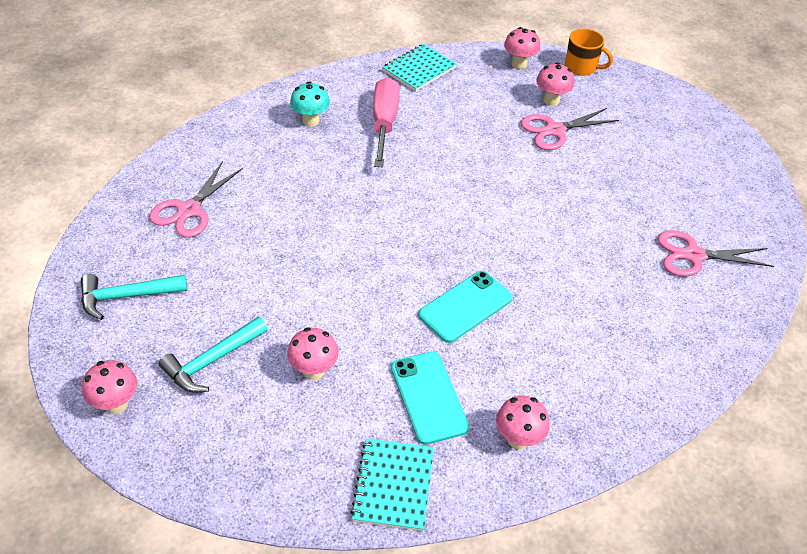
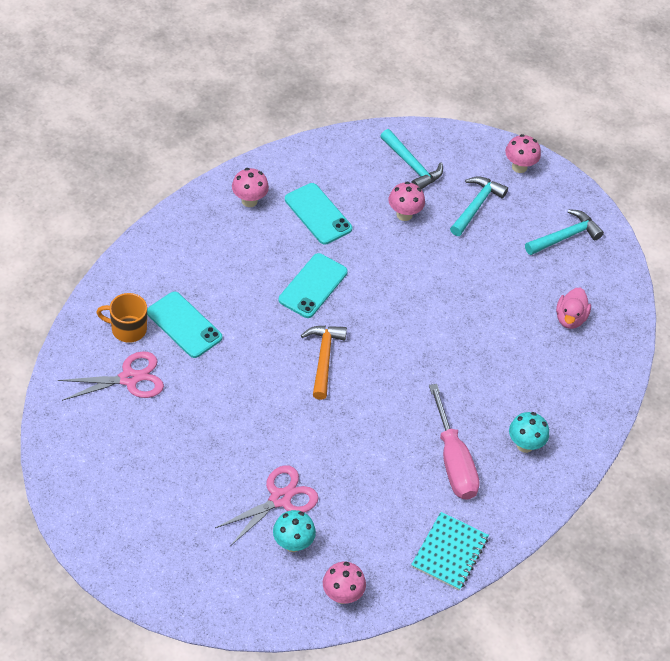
camera: 160 degrees right, 5 degrees up
(189, 210) = (570, 318): pink scissors -> pink duck
(267, 441) = (411, 166): none -> turquoise hammer
(393, 485) = (321, 158): turquoise notebook -> none
(478, 230) = (324, 358): none -> orange hammer
(551, 100) = (293, 544): pink mushroom -> turquoise mushroom
(581, 67) = (268, 612): orange mug -> orange mug (128, 329)
(628, 296) = (184, 325): none -> turquoise phone

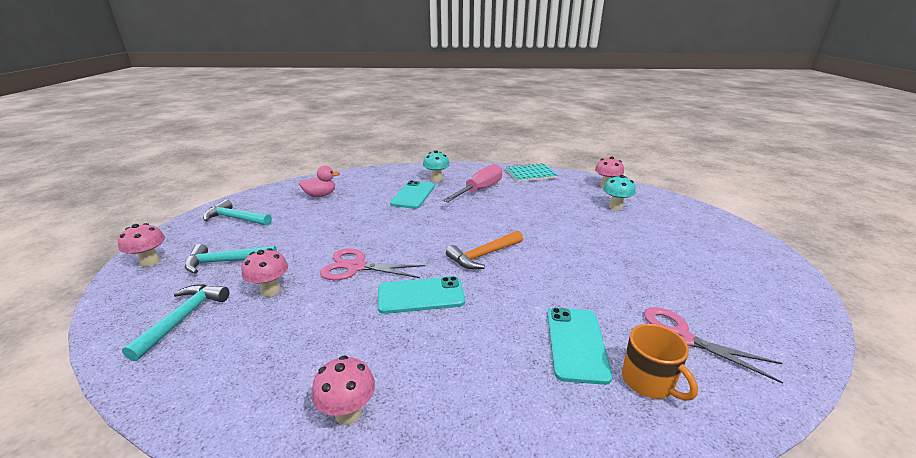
camera: 125 degrees left, 25 degrees down
(280, 499) = (604, 221): pink scissors -> pink scissors (356, 267)
(318, 214) = (319, 342): turquoise phone -> turquoise phone (413, 195)

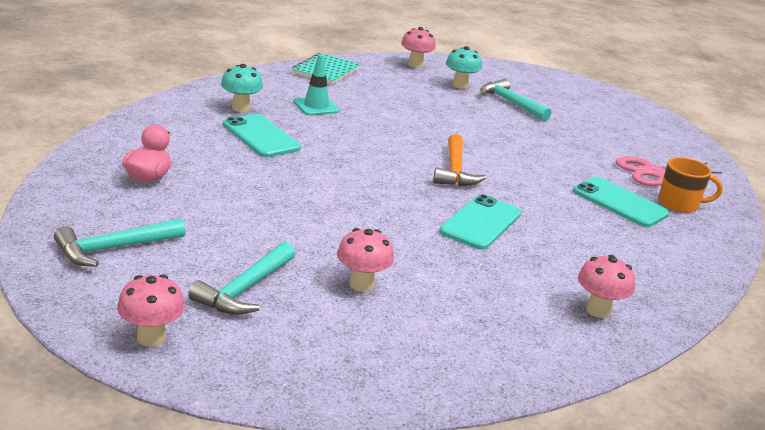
camera: 55 degrees left, 0 degrees up
(183, 318) = (347, 346): turquoise hammer -> turquoise hammer (511, 103)
(356, 267) = (382, 228): pink scissors -> none
(479, 190) = (316, 106): pink screwdriver -> turquoise traffic cone

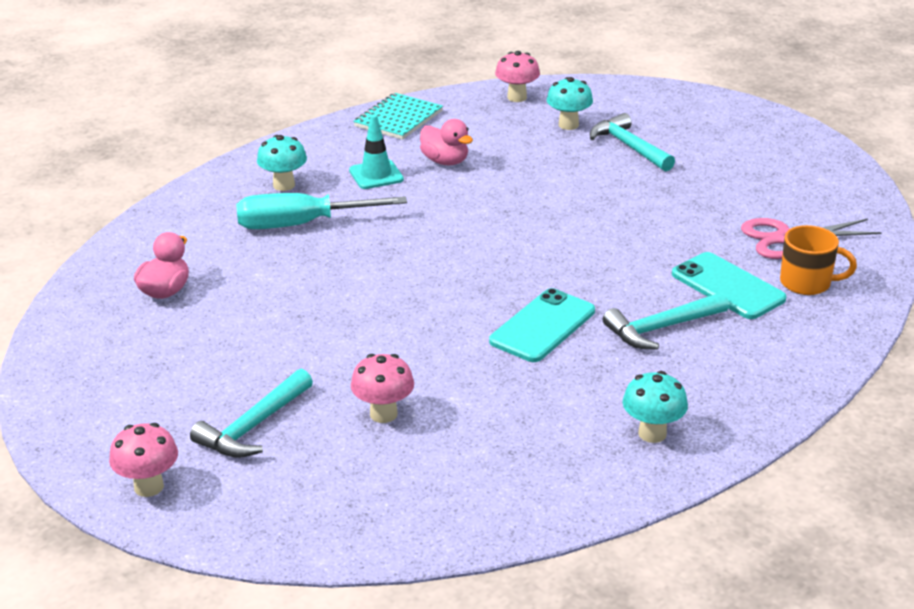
camera: 10 degrees right, 5 degrees up
(114, 248) = (120, 384): turquoise hammer -> turquoise hammer (661, 328)
(261, 136) = (302, 224): turquoise phone -> turquoise screwdriver
(370, 101) = (445, 161): none -> pink duck
(454, 170) = (529, 255): orange hammer -> none
(598, 310) = (652, 433): pink mushroom -> turquoise mushroom

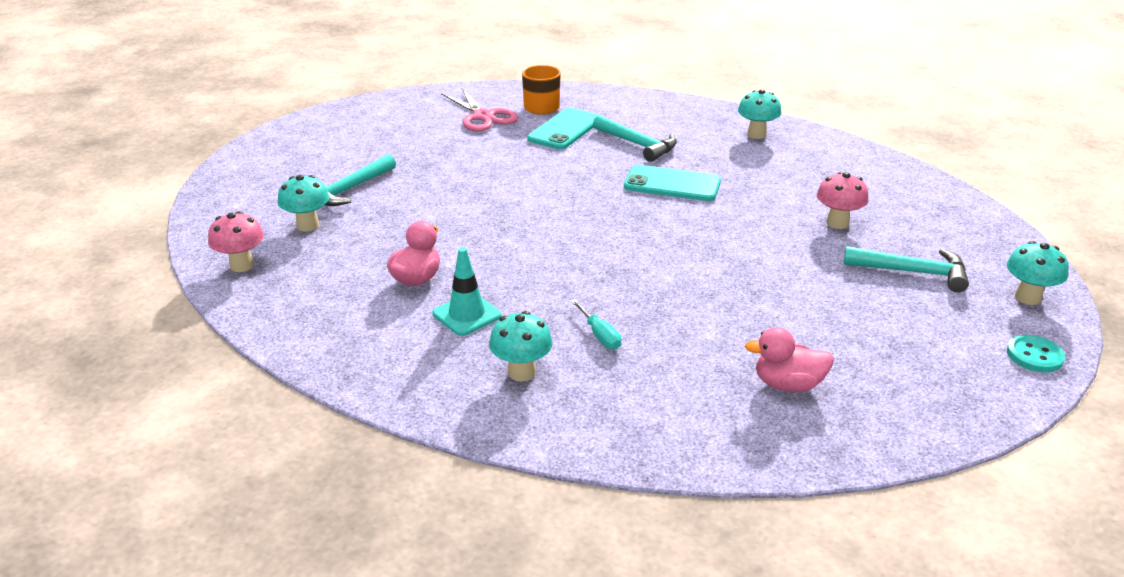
camera: 110 degrees left, 0 degrees up
(72, 441) = (1034, 355): none -> turquoise button
(149, 487) = (1028, 297): pink mushroom -> turquoise mushroom
(302, 224) = (599, 335): turquoise screwdriver -> turquoise screwdriver, size x0.45
(398, 119) = (317, 333): turquoise notebook -> none

